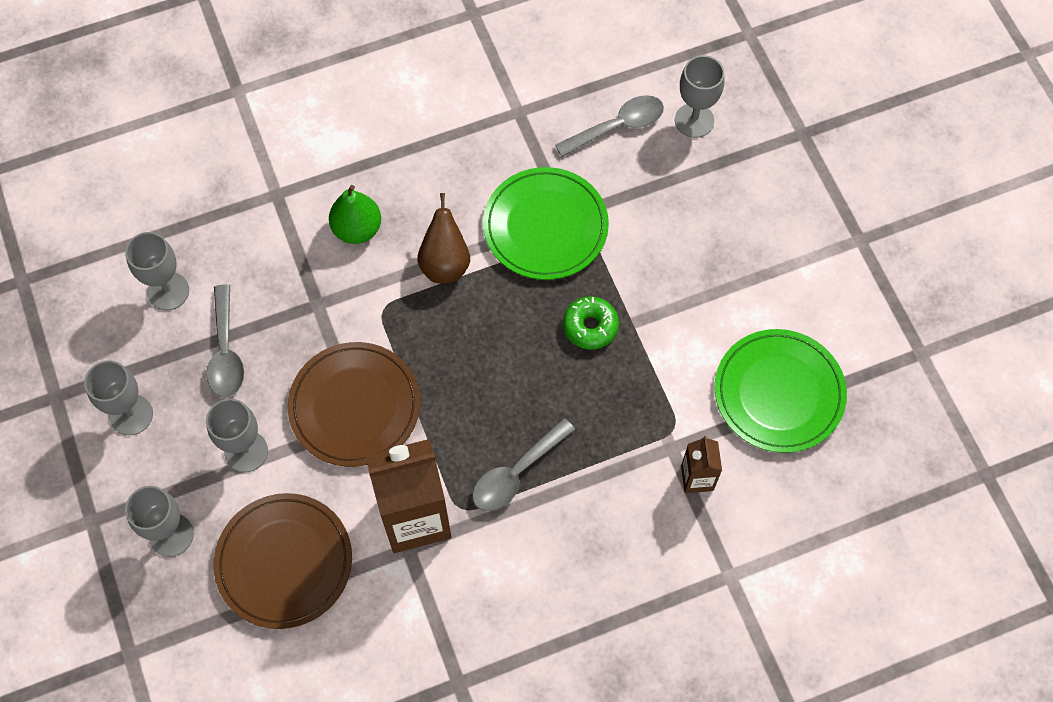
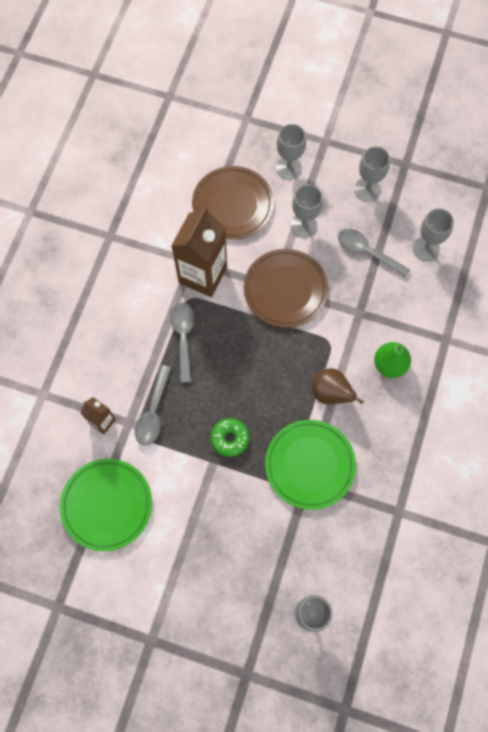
camera: 130 degrees right, 5 degrees up
(617, 126) = (342, 562): grey spoon -> grey spoon (153, 412)

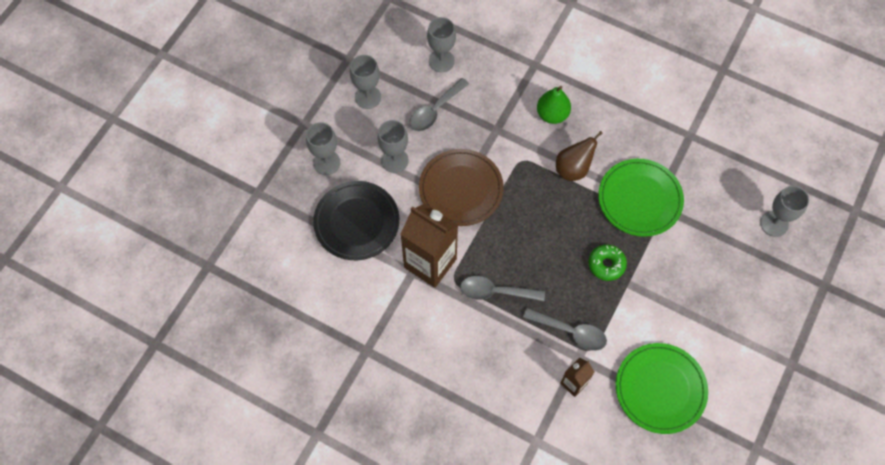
camera: 80 degrees left, 5 degrees down
(233, 205) = (356, 222): brown plate -> black plate

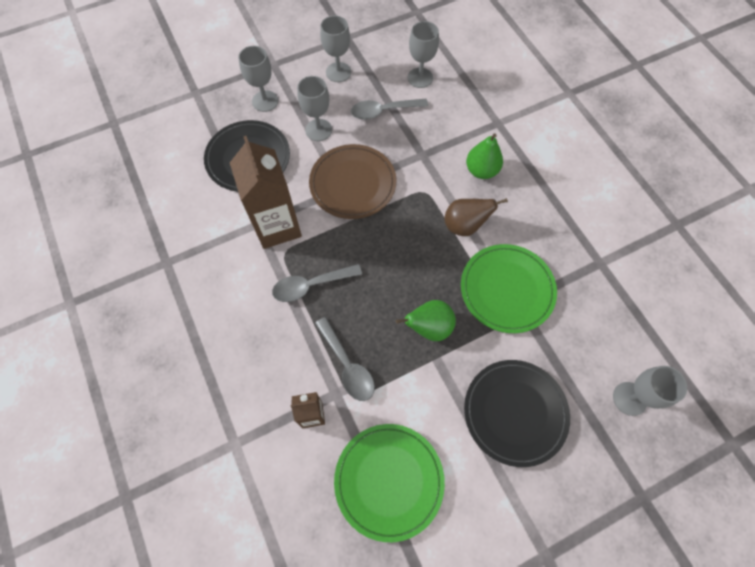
camera: 35 degrees right, 0 degrees up
(495, 292) = (311, 285): grey spoon -> grey spoon turned 60 degrees counterclockwise
(606, 264) = (429, 327): green donut -> green pear
(708, 285) = (515, 412): none -> black plate

